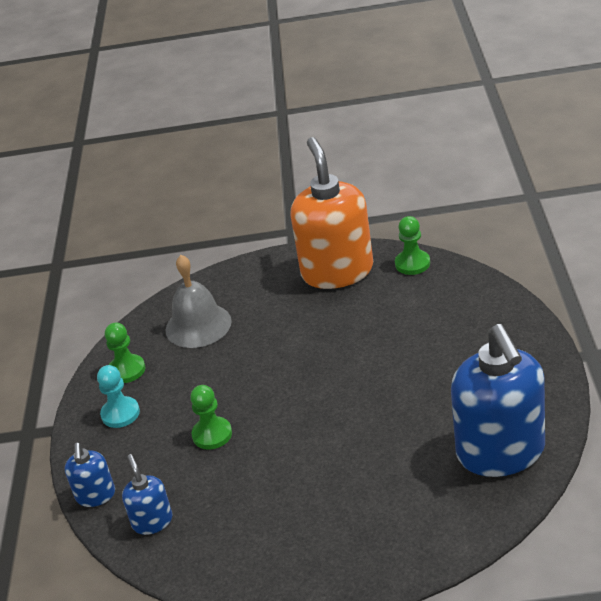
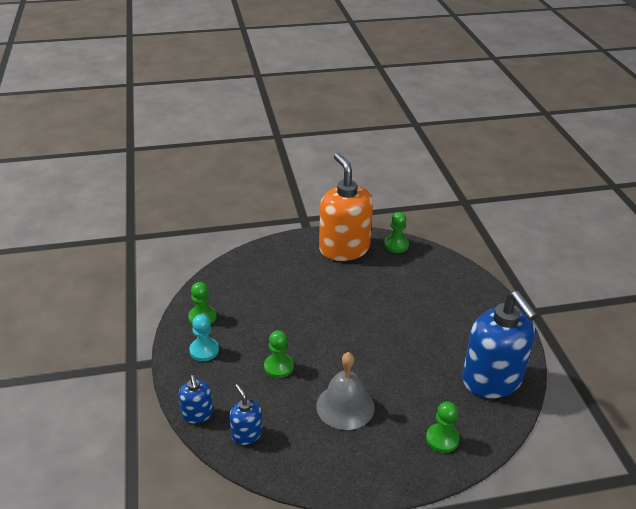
camera: 15 degrees left, 0 degrees up
(198, 325) = (250, 285): grey bell -> grey bell (345, 406)
(409, 531) = (442, 439): none -> green pawn

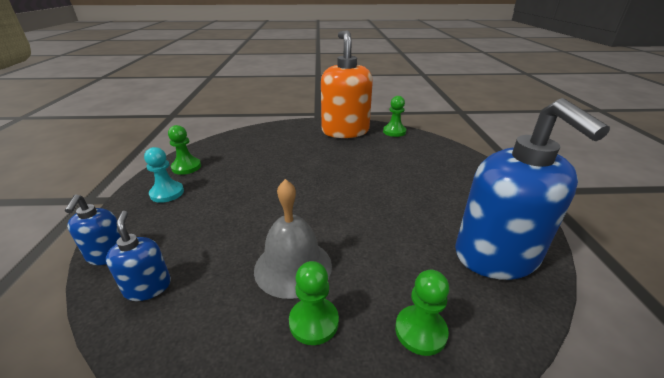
camera: 10 degrees right, 5 degrees down
(278, 367) = (235, 215): green pawn -> green pawn (314, 322)

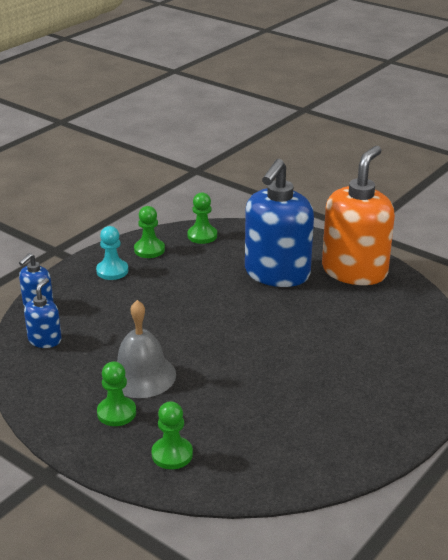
camera: 40 degrees right, 0 degrees up
(394, 132) = (413, 297): green pawn -> green pawn (202, 235)
(496, 256) = (299, 452): blue soap dispenser -> blue soap dispenser (277, 274)

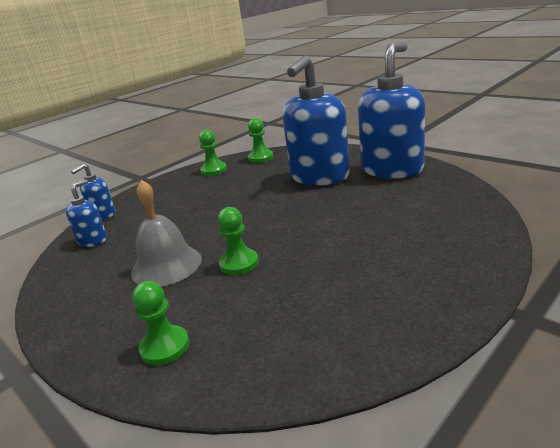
camera: 10 degrees right, 5 degrees down
(112, 271) = (177, 186): turquoise pawn -> none
(116, 413) = (125, 303): green pawn -> green pawn (239, 263)
(354, 271) = (392, 169): orange soap dispenser -> blue soap dispenser

